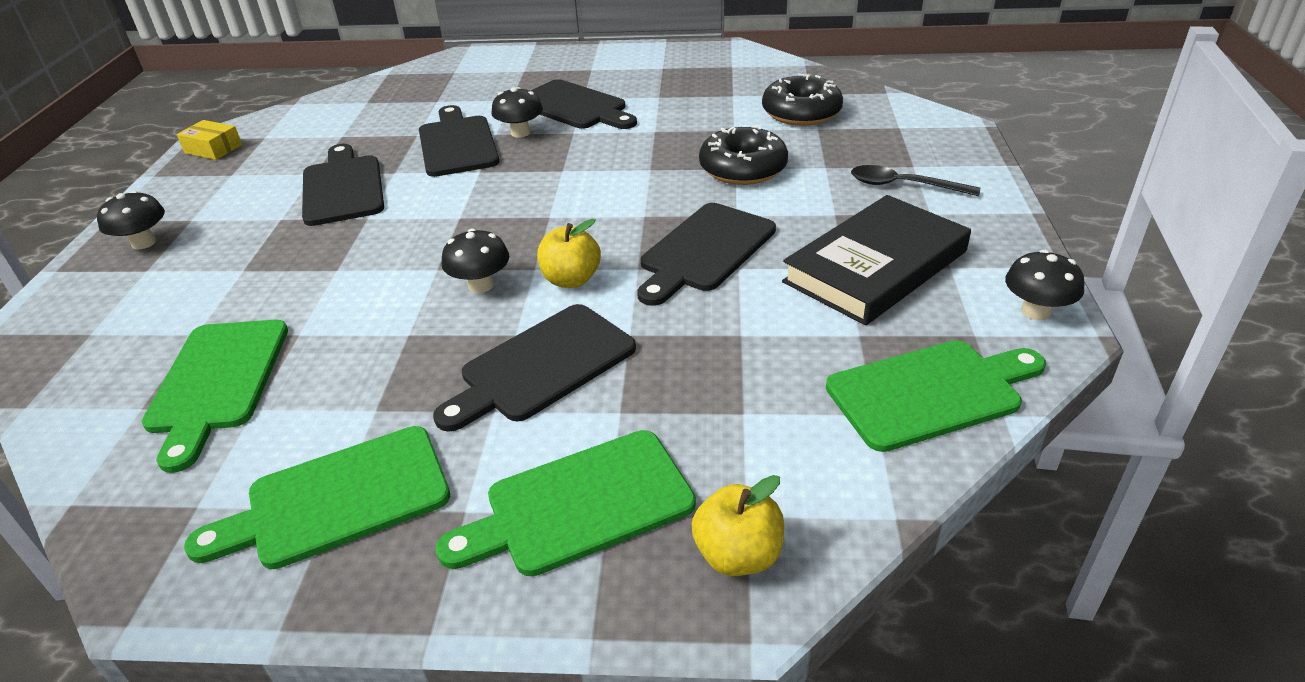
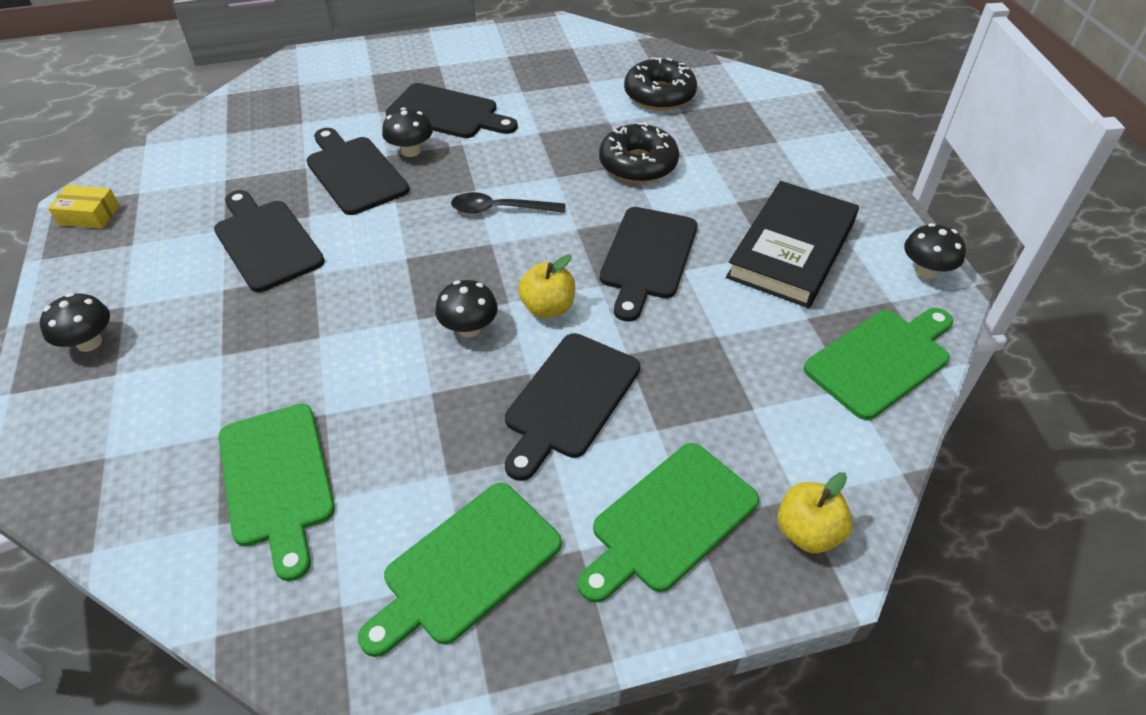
camera: 20 degrees left, 10 degrees up
(903, 185) = (778, 163): black spoon -> black spoon (500, 209)

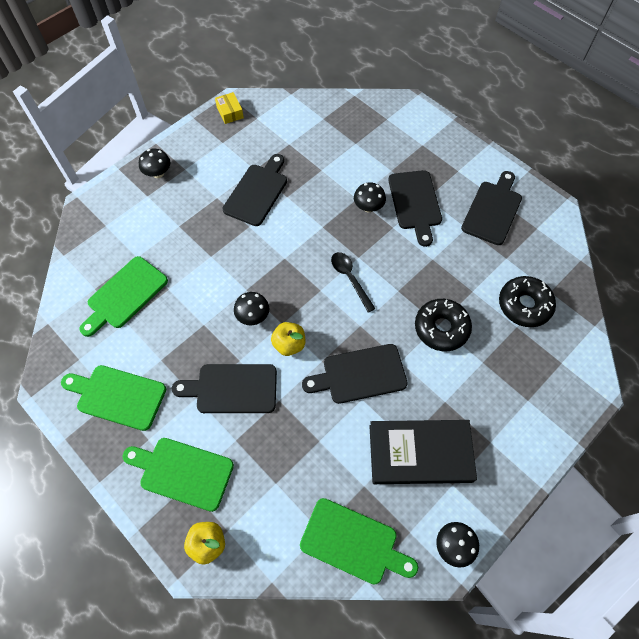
camera: 60 degrees right, 15 degrees up
(354, 172) = (332, 193): black cutting board -> black cutting board (493, 210)

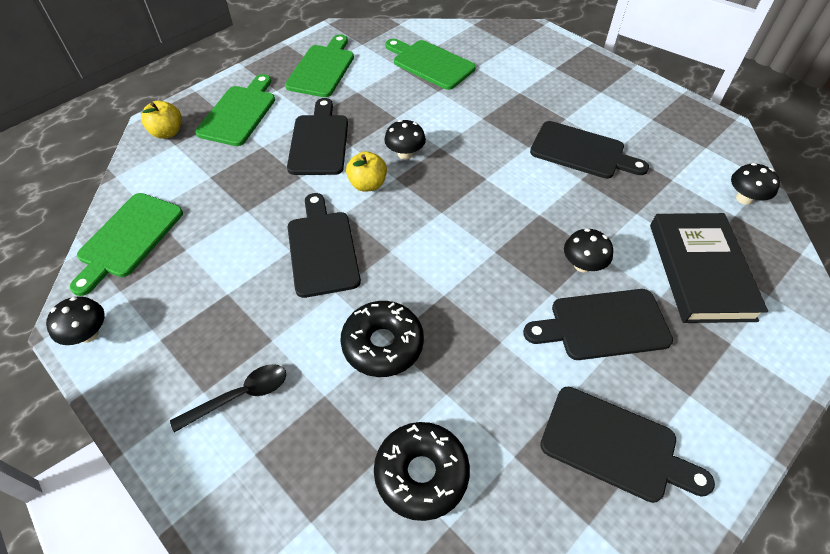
camera: 90 degrees right, 10 degrees down
(158, 173) = (589, 73): black mushroom -> black mushroom (744, 198)
(230, 112) = (705, 123): yellow box -> none
(350, 279) = (460, 242): black spoon -> black spoon (240, 396)
(420, 453) = (209, 306): black book -> black book (700, 271)

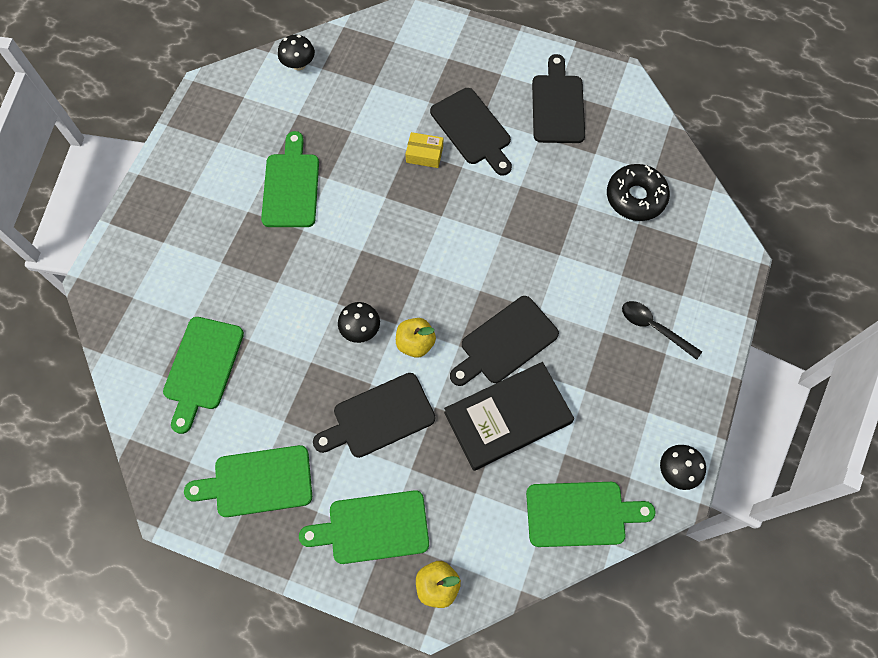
camera: 115 degrees left, 15 degrees up
(382, 344) = (564, 257): black donut -> none
(582, 151) = (291, 186): black cutting board -> green cutting board
(582, 265) = (424, 154): black mushroom -> yellow box
(700, 271) = (392, 82): black book -> black book (507, 417)

